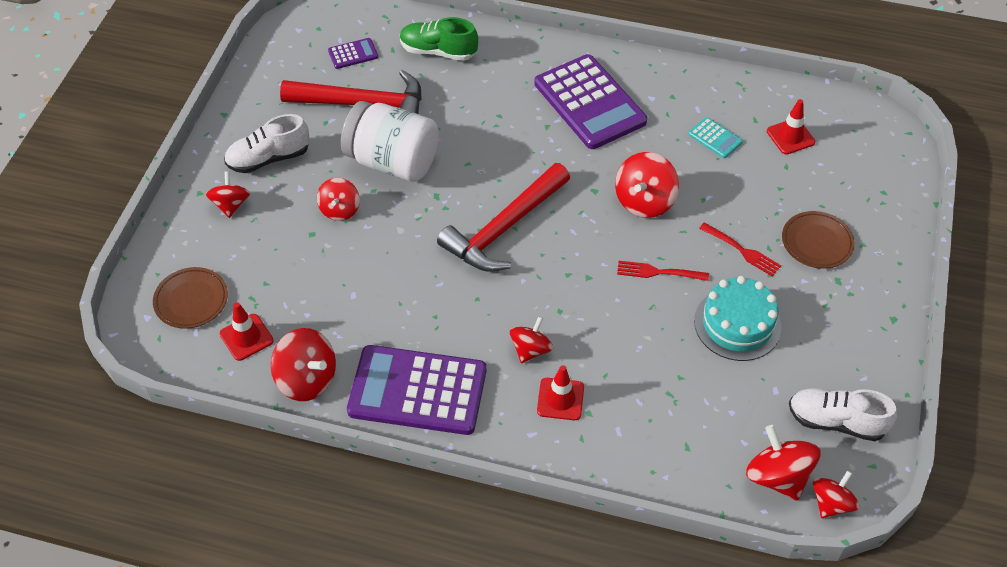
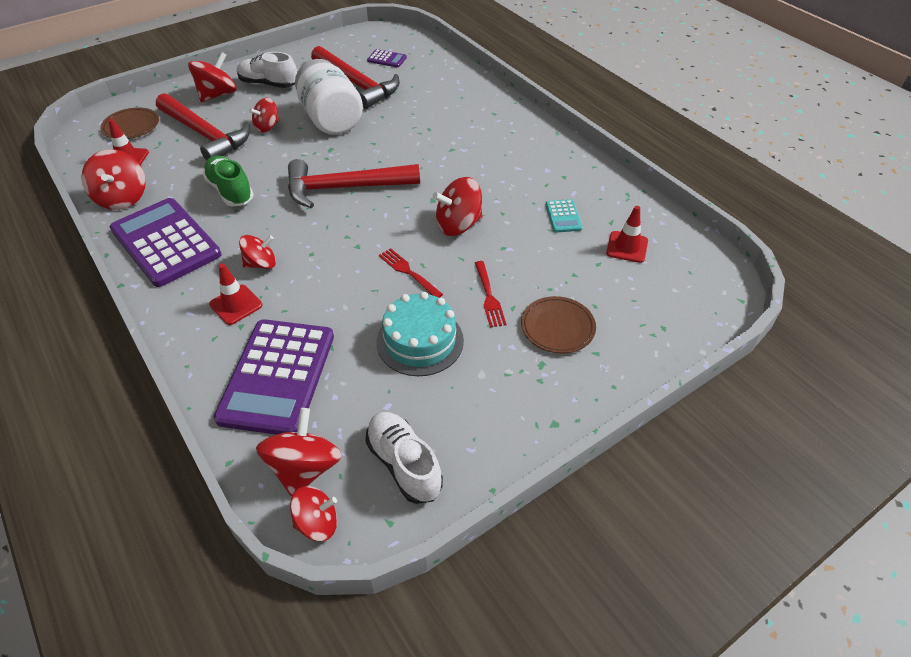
camera: 40 degrees right, 5 degrees down
(231, 205) = (217, 95): red spinning top -> red spinning top, size x1.51
(288, 259) = (205, 135): none -> red hammer
(438, 51) = (438, 80): green shoe -> green shoe (230, 191)
(589, 103) = (498, 151): purple calculator -> purple calculator (277, 376)

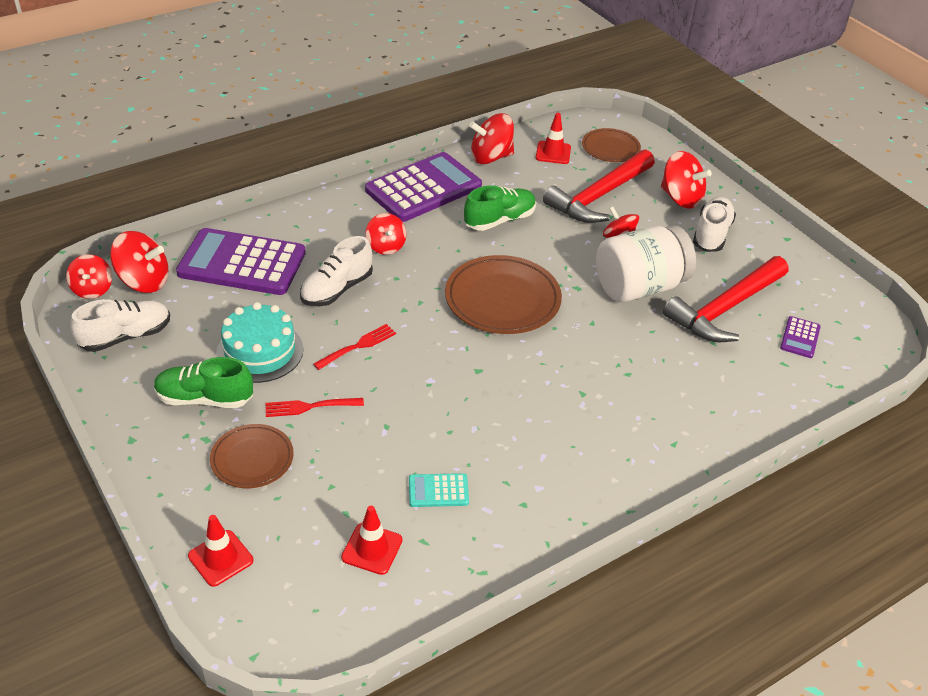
camera: 90 degrees right, 5 degrees down
(236, 305) = (333, 235): red traffic cone -> red traffic cone (220, 558)
(327, 294) = (337, 289): none -> white shoe
(344, 188) = (502, 299): red hammer -> brown plate
(458, 225) = (430, 390): red spinning top -> none
(490, 374) = (204, 399): none -> green shoe

